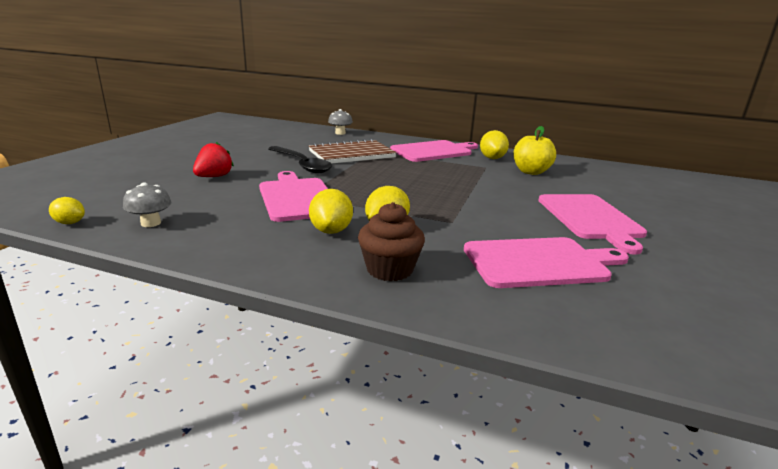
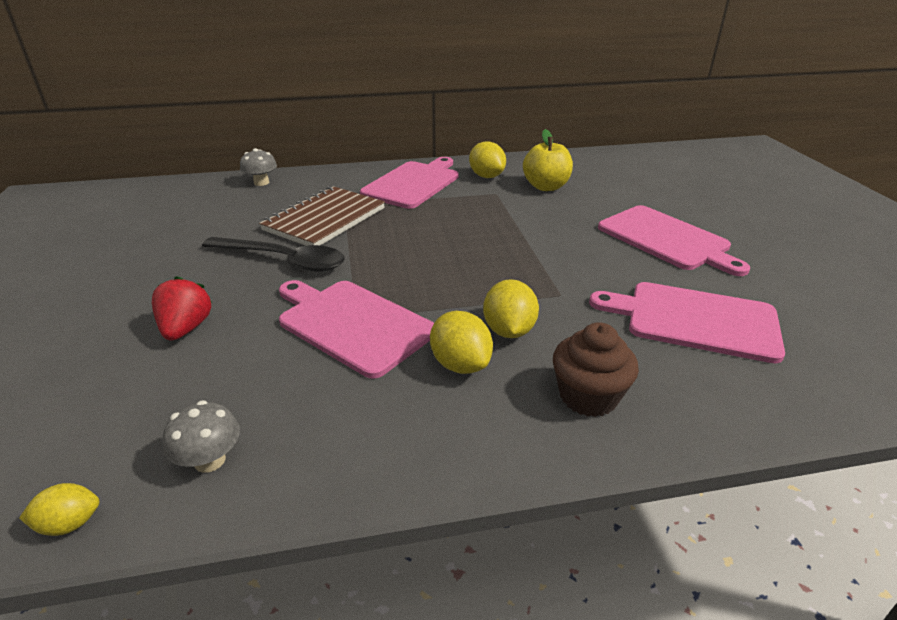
camera: 30 degrees left, 10 degrees up
(540, 262) = (695, 320): pink cutting board -> pink cutting board turned 120 degrees counterclockwise

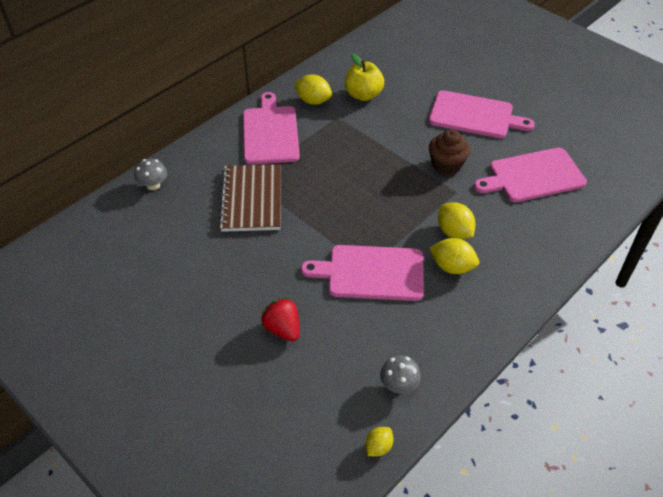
camera: 35 degrees left, 15 degrees up
(283, 260) = (271, 249): black spoon -> none
(588, 396) = (524, 252): brown cupcake -> brown cupcake (446, 165)

